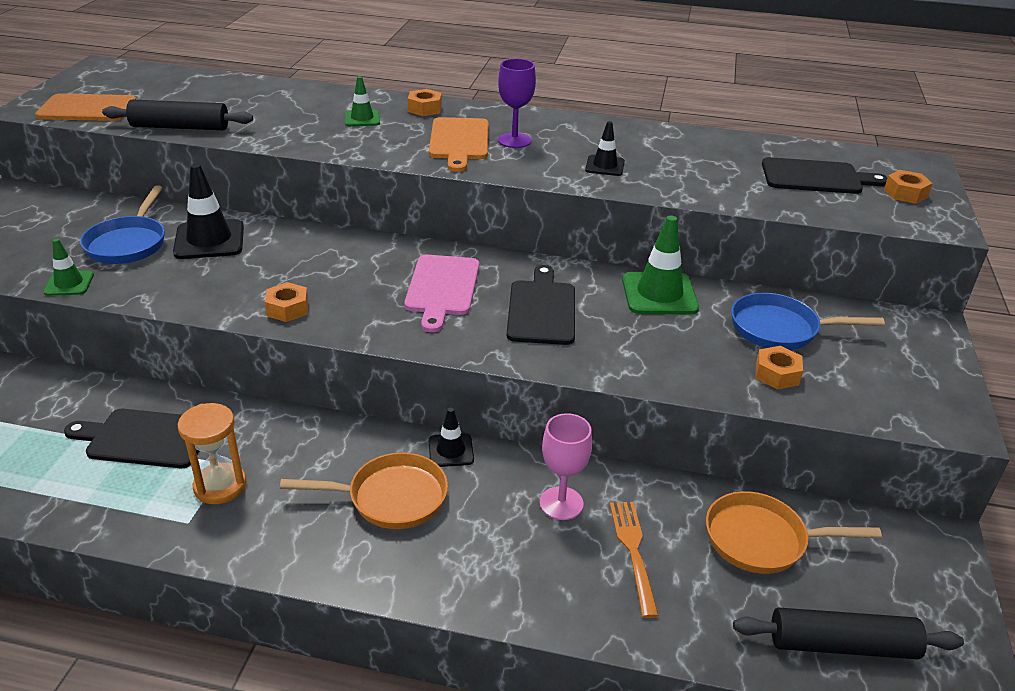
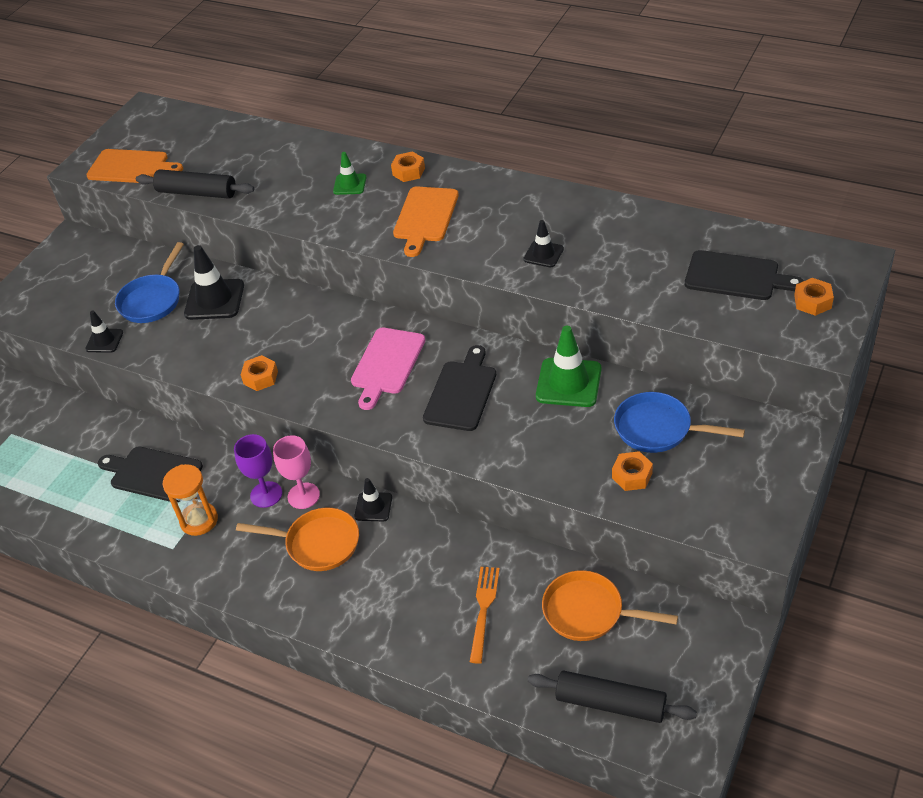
camera: 20 degrees right, 10 degrees up
(69, 283) = (104, 341): green traffic cone -> black traffic cone
(514, 140) = (474, 217): purple goblet -> purple goblet (266, 494)
(561, 503) = (443, 562): pink goblet -> pink goblet (303, 496)

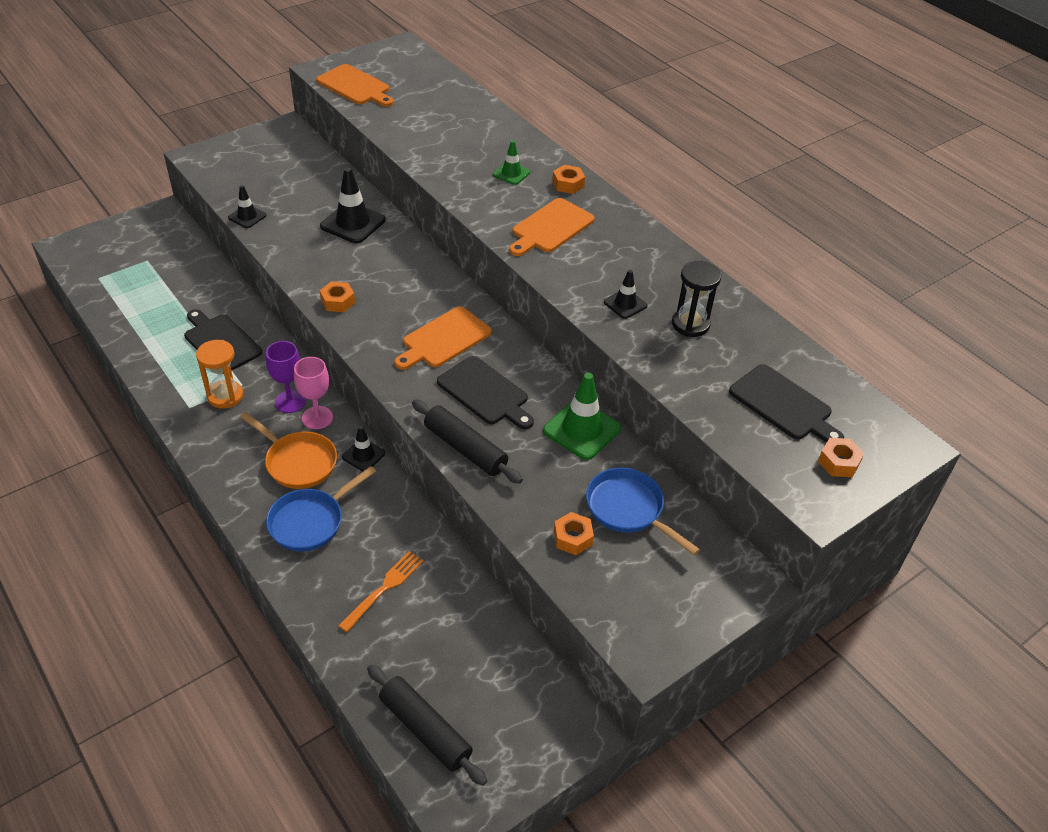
camera: 20 degrees right, 0 degrees up
(152, 300) = (307, 202): blue pan -> blue pan (310, 521)
(197, 193) = (387, 127): black rolling pin -> black rolling pin (465, 448)
(387, 364) = (444, 339): pink cutting board -> orange cutting board
(461, 393) = (485, 393): black cutting board -> black cutting board turned 90 degrees clockwise
(589, 612) = (468, 640): orange pan -> none
(611, 246) = (690, 324): none -> black hourglass

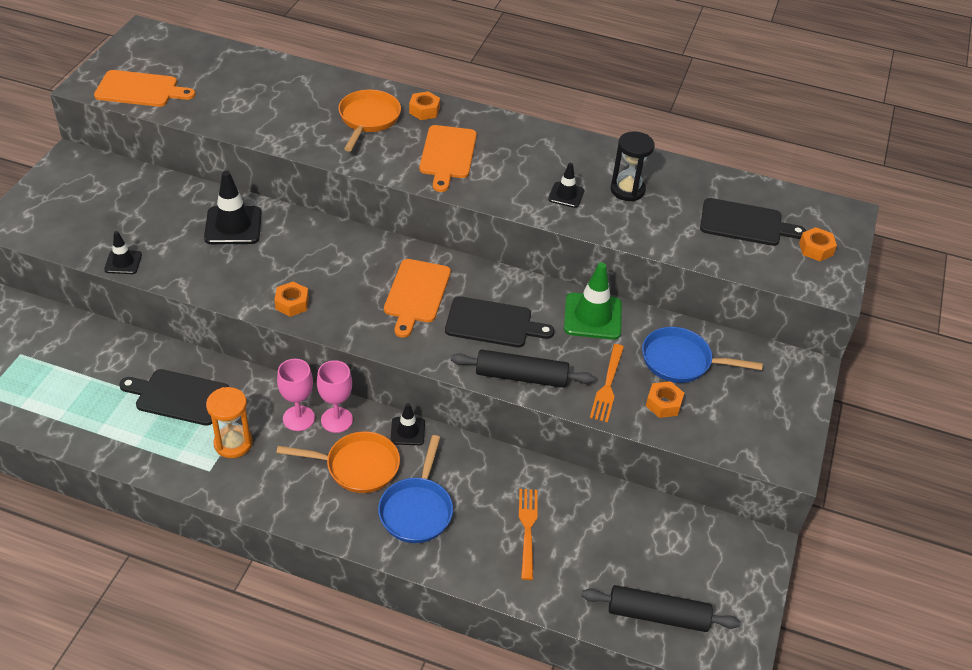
camera: 35 degrees left, 0 degrees up
(290, 402) = (298, 418): purple goblet -> pink goblet
(511, 173) = (368, 119): green traffic cone -> orange pan
(536, 495) = (607, 385): none -> orange fork

